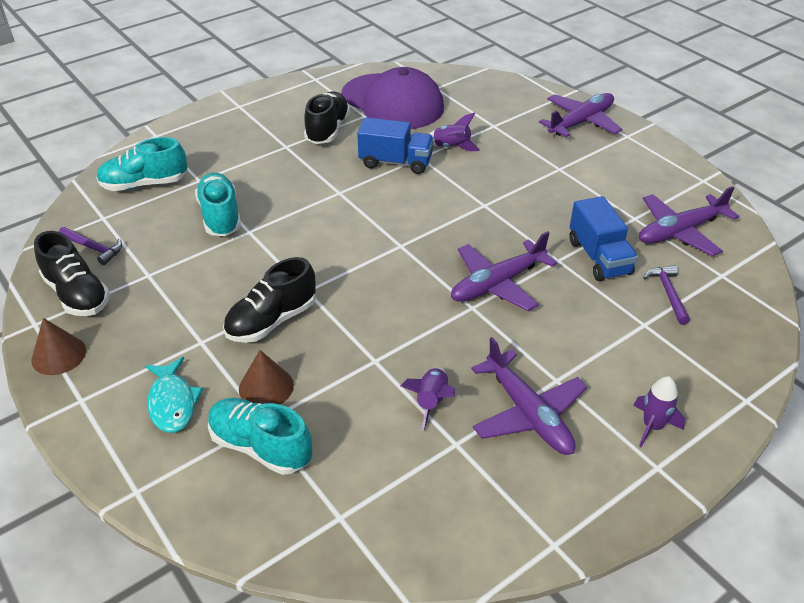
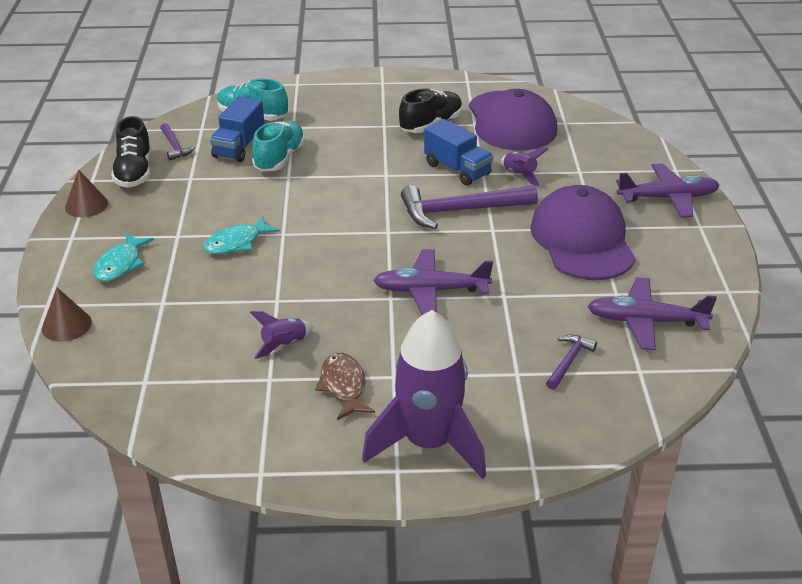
camera: 35 degrees right, 5 degrees down
(260, 447) = (143, 316): turquoise shoe -> none
(266, 387) = (186, 282): brown cone -> brown cone (66, 325)
(272, 321) = (237, 243): black shoe -> turquoise fish
(440, 199) = (461, 211): none -> purple hammer
(527, 413) = (344, 386): purple plane -> brown fish
(561, 183) = (582, 240): none -> purple cap
(599, 257) = (542, 309): blue truck -> blue truck (239, 147)
(652, 426) = (428, 443): purple rocket -> purple rocket, size x2.36

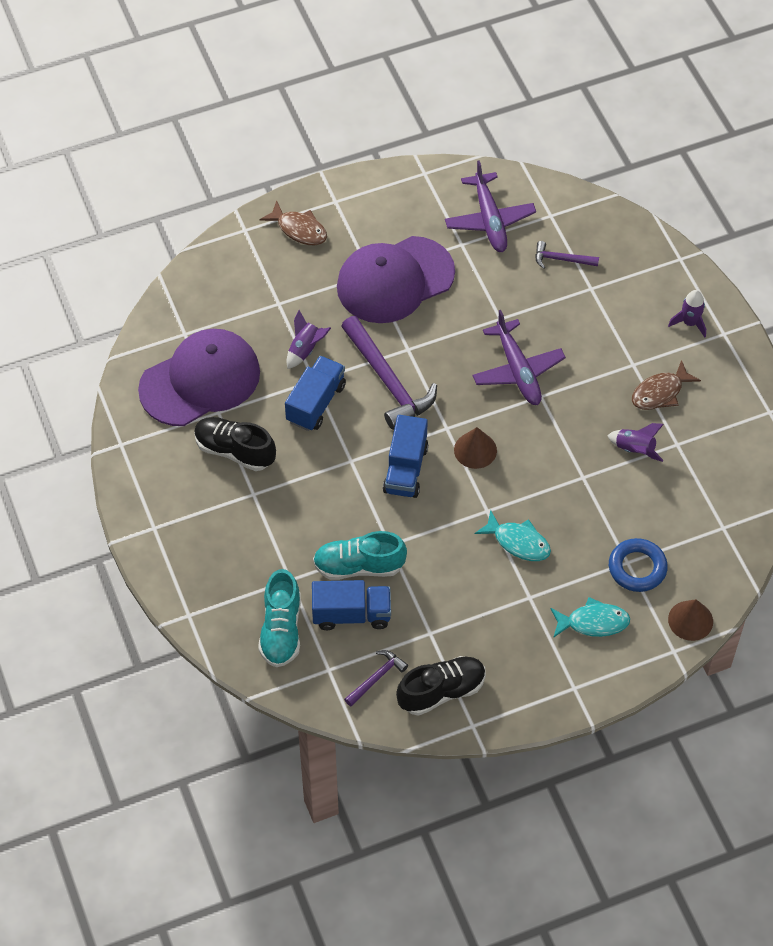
camera: 110 degrees left, 20 degrees up
(86, 205) = (517, 705): brown cone -> brown cone (475, 450)
(150, 307) = (637, 568): none -> blue ring
(358, 200) = (405, 469): none -> blue truck
(428, 443) = (689, 323): purple rocket -> purple rocket, size x0.42
(667, 198) = (299, 229): purple plane -> brown fish

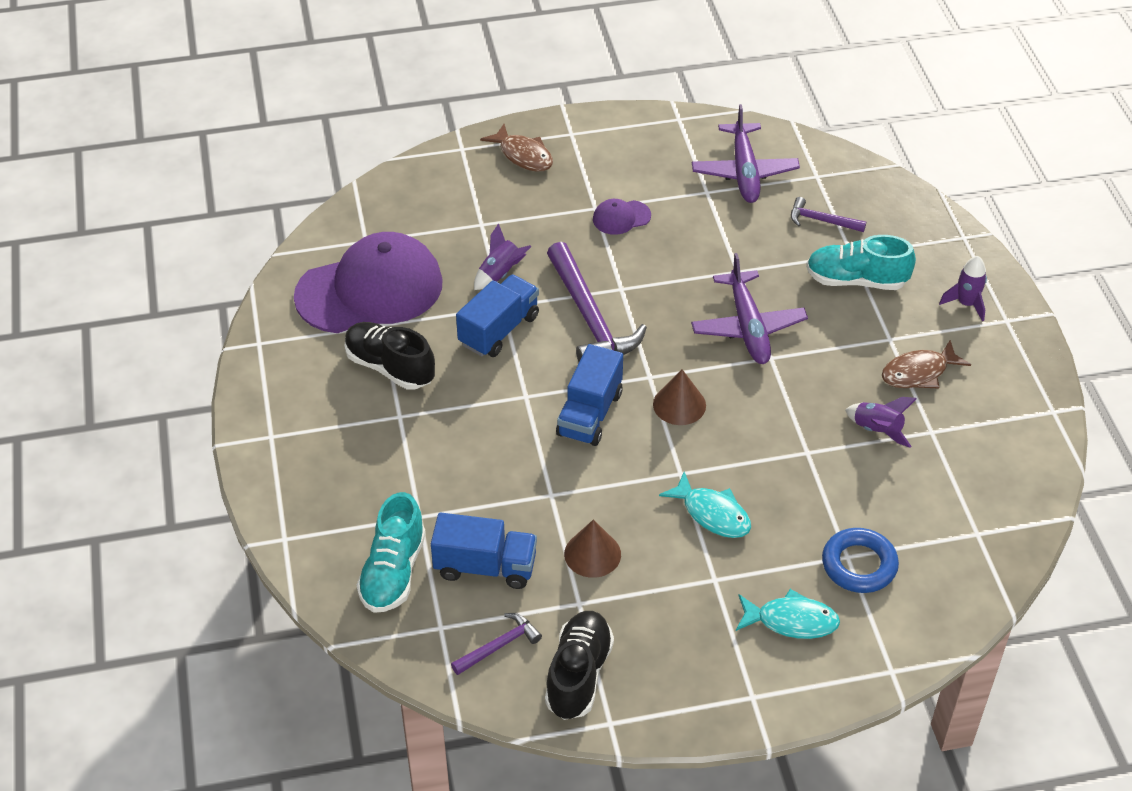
camera: 10 degrees right, 10 degrees down
(359, 566) = (507, 513): turquoise shoe -> turquoise shoe (856, 280)
(394, 280) = (621, 217): purple cap -> purple cap, size x0.41
(441, 691) = (578, 675): black shoe -> black shoe turned 60 degrees counterclockwise
(690, 620) = (919, 637): brown cone -> brown cone (592, 554)

